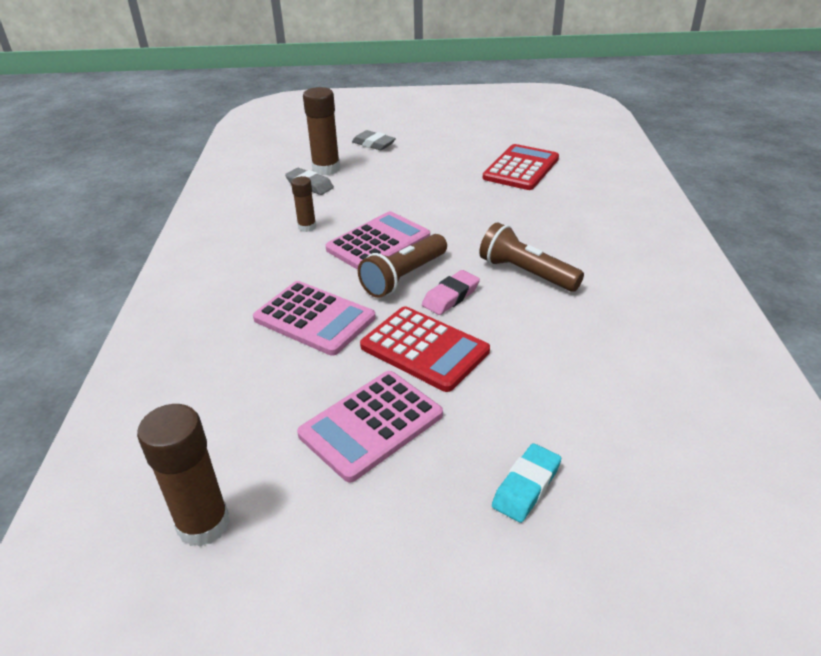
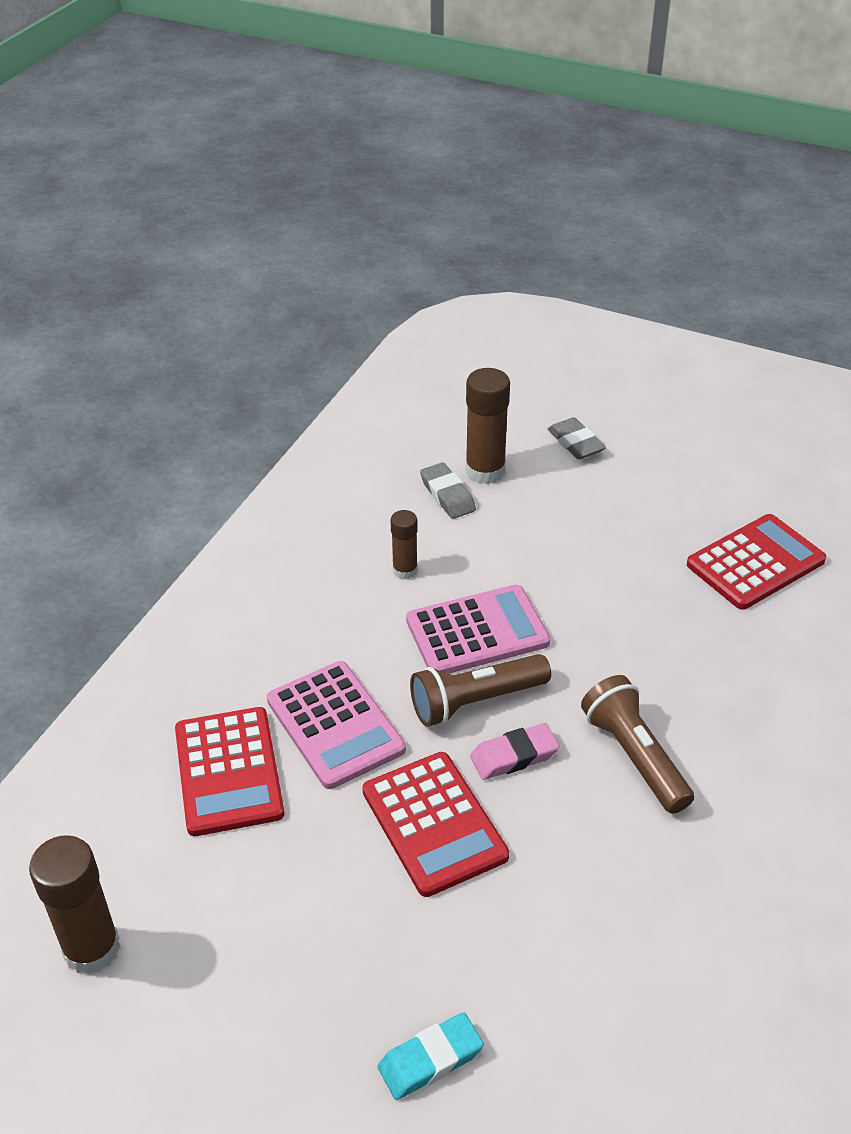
camera: 25 degrees right, 5 degrees up
(250, 370) = (229, 771): none -> red calculator
(371, 425) = (314, 904): pink calculator -> none

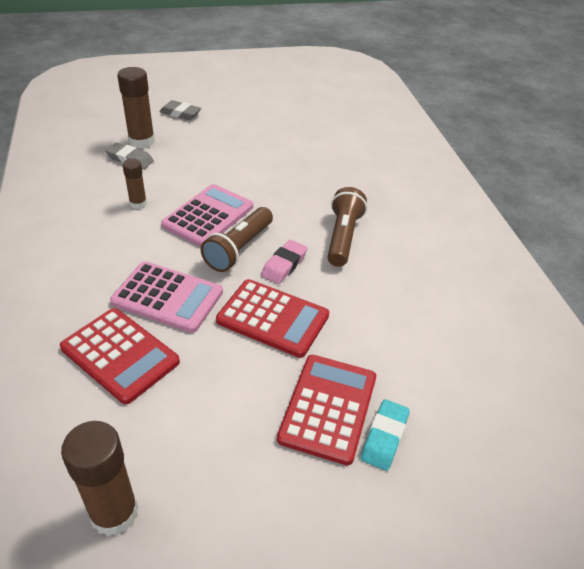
camera: 40 degrees left, 0 degrees up
(634, 756) = (343, 237): brown flashlight -> brown flashlight turned 75 degrees clockwise
(755, 562) = (317, 134): red calculator -> red calculator (328, 408)

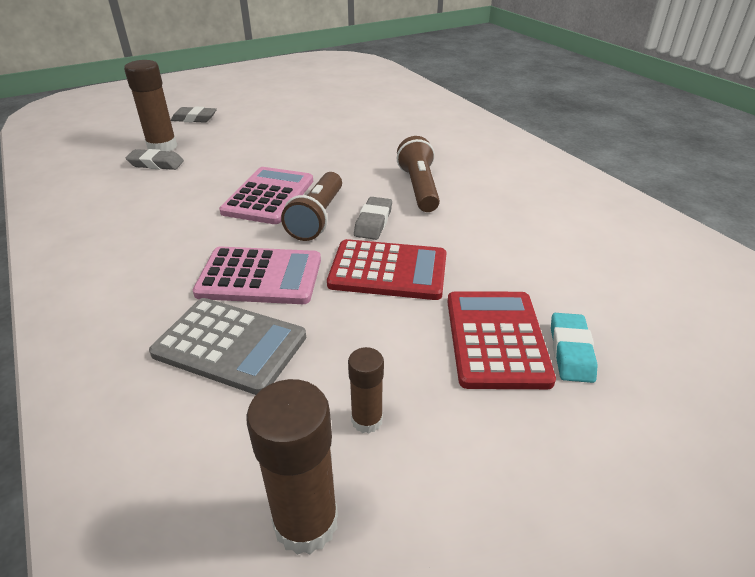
camera: 15 degrees left, 5 degrees down
(120, 355) = (230, 345): red calculator -> grey calculator
(138, 203) = (183, 199): brown glue stick -> brown glue stick (367, 420)
(284, 265) = (373, 222): pink eraser -> grey eraser

